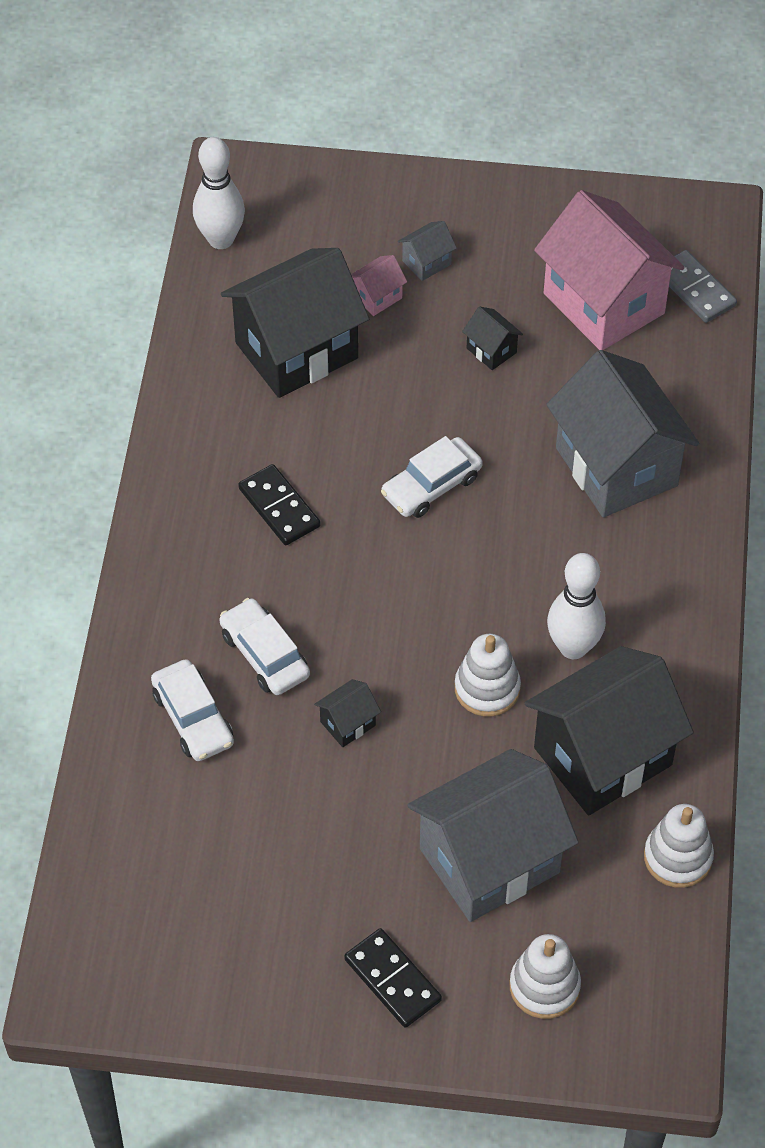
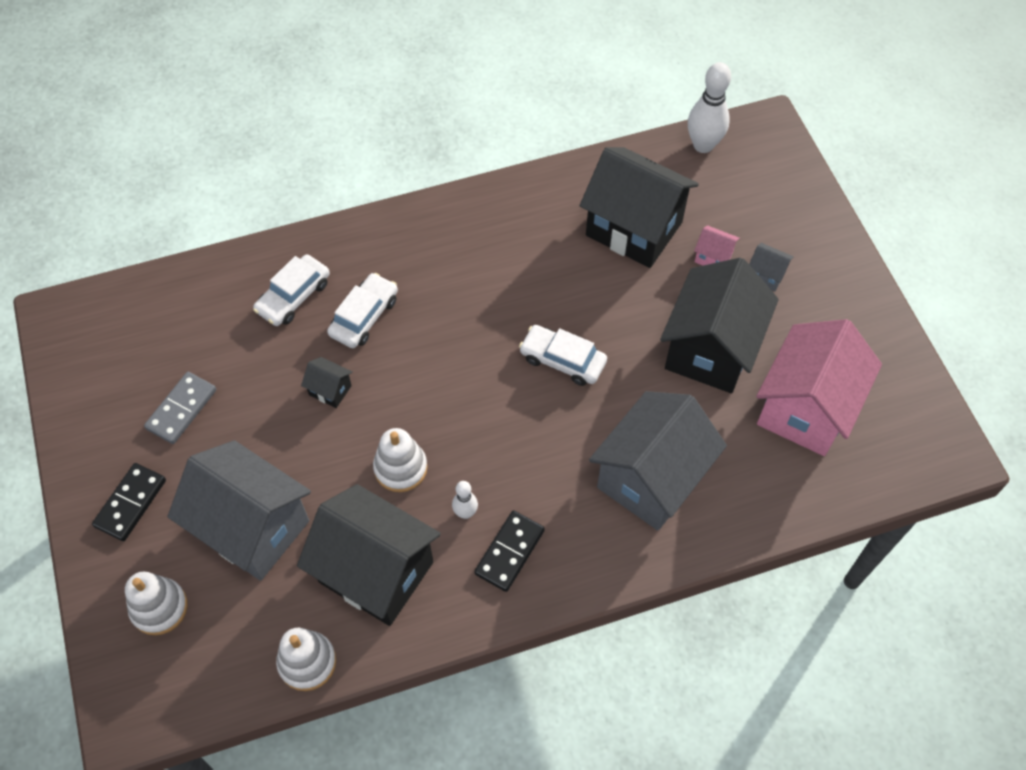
camera: 65 degrees right, 5 degrees up
(279, 507) = (492, 274): black domino -> black domino (510, 552)
(491, 350) = (710, 350): black house -> black house, size x2.47
(573, 647) = (465, 513): white bowling pin -> white bowling pin, size x0.53
(695, 289) = (864, 470): grey domino -> grey domino (181, 409)

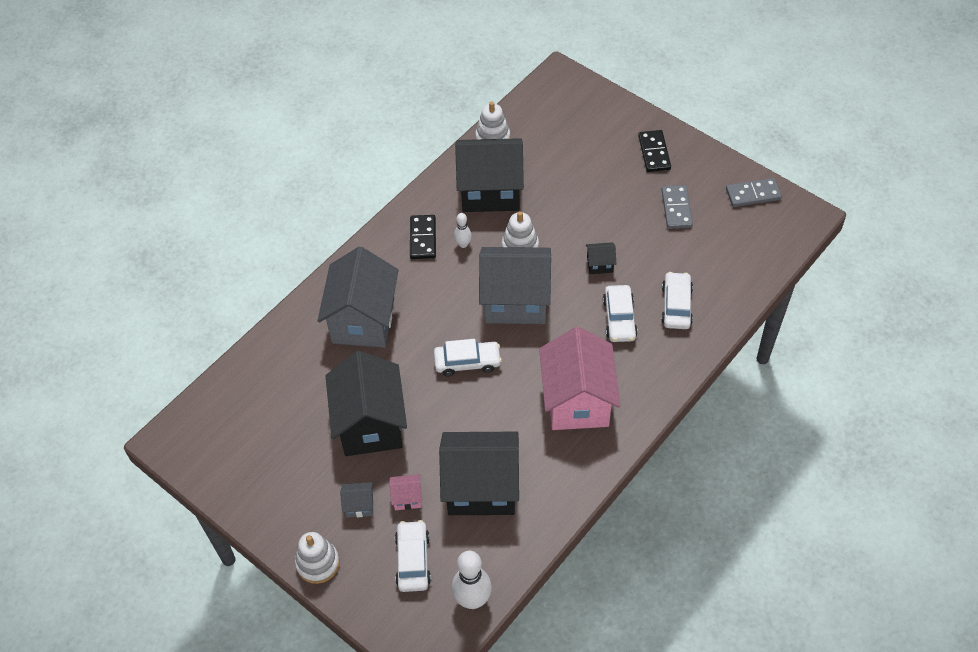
camera: 150 degrees right, 5 degrees down
(82, 375) = (753, 194): none -> grey domino
(159, 608) = (590, 120): white stacking toy -> white stacking toy (318, 563)
(252, 528) = (576, 176): grey house -> grey house (515, 301)
(739, 202) = (413, 560): none -> white car
(805, 409) = (283, 418): pink house -> pink house (577, 401)

